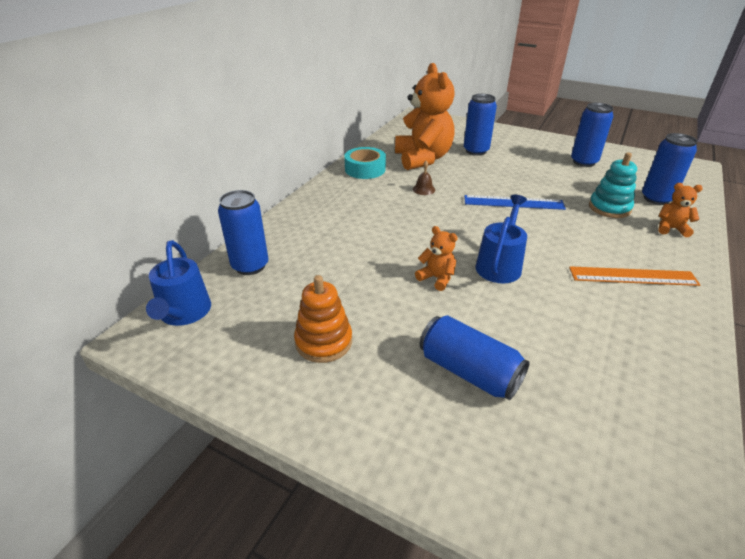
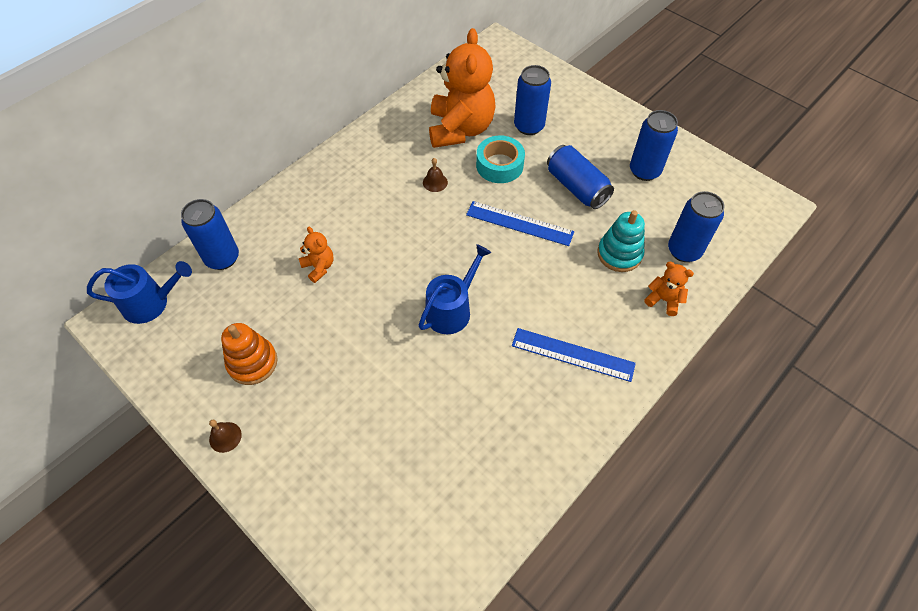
camera: 15 degrees right, 20 degrees up
(184, 313) = (151, 303): blue watering can -> blue watering can turned 105 degrees counterclockwise
(325, 418) = (225, 437): none -> brown bell
(365, 169) = (388, 136): turquoise tape -> turquoise tape (499, 165)
(436, 278) = (383, 313): orange teddy bear -> orange teddy bear (319, 267)
(469, 371) = (356, 423): blue can -> blue can (576, 187)
(632, 276) = (573, 354): orange ruler -> blue ruler

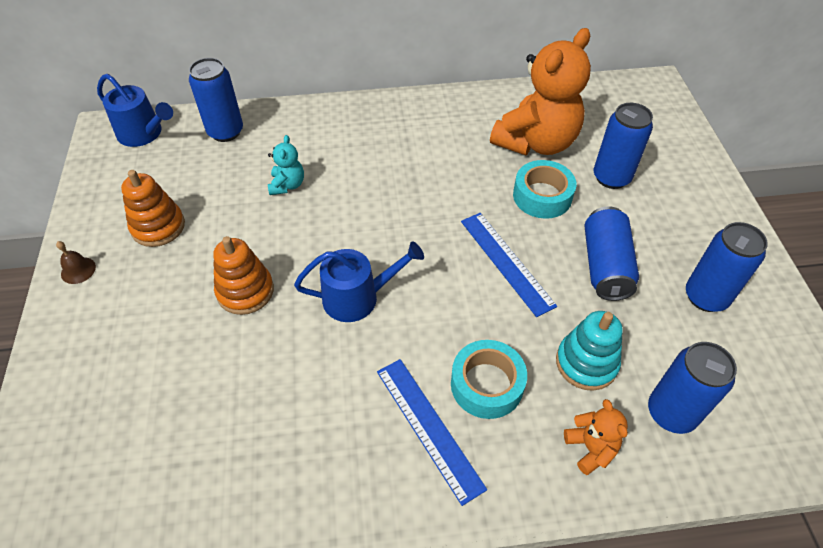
camera: 40 degrees right, 5 degrees down
(319, 267) = (287, 185): orange teddy bear -> turquoise teddy bear
(372, 359) = (245, 291): none -> orange stacking toy
(435, 182) = (462, 175): brown bell -> none
(579, 306) = (486, 384): none -> turquoise tape

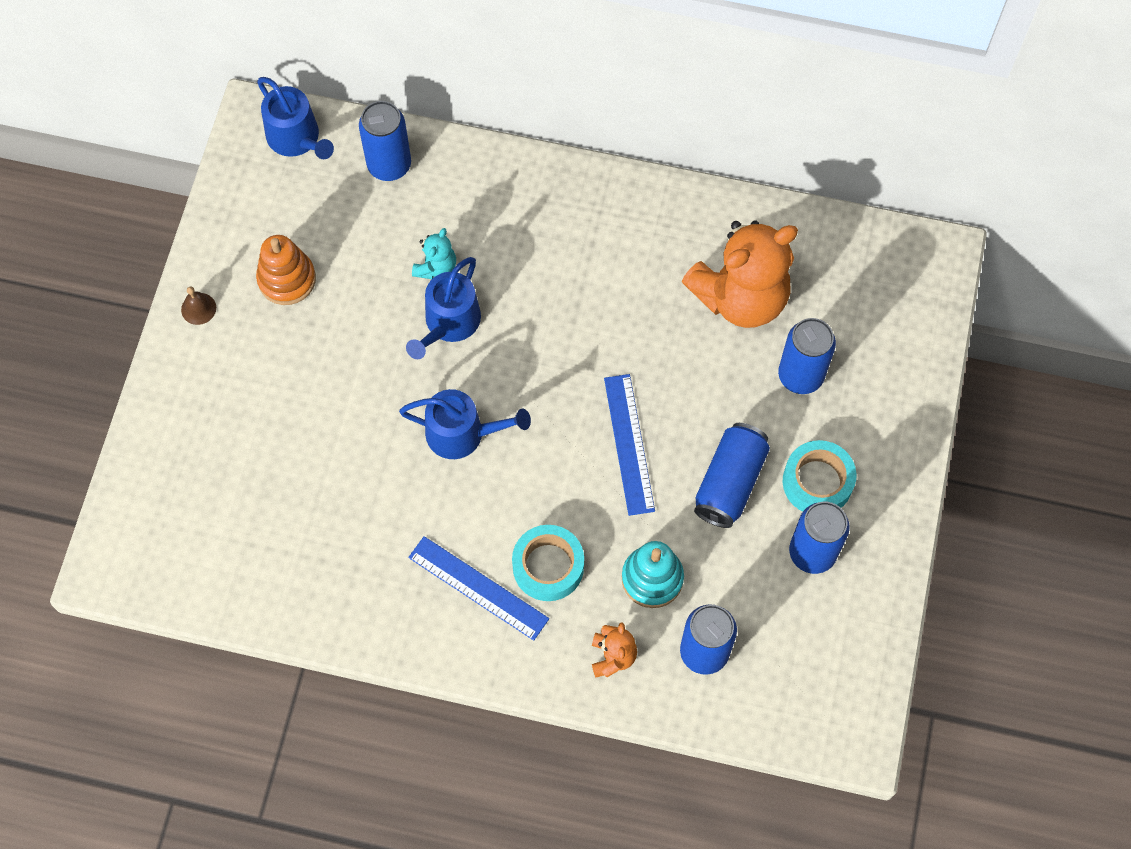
camera: 20 degrees right, 15 degrees up
(245, 291) = (355, 389): orange stacking toy -> none
(313, 219) = (449, 323): none -> blue watering can
(429, 427) = (478, 588): blue ruler -> blue ruler turned 45 degrees counterclockwise
(542, 196) = (708, 375): turquoise tape -> turquoise tape (817, 482)

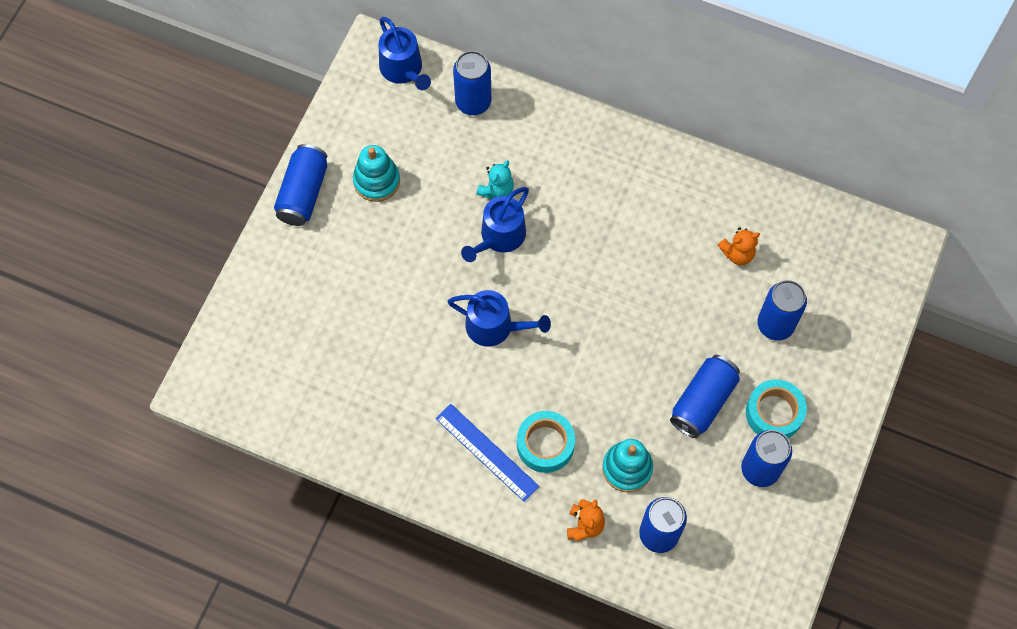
camera: 10 degrees right, 0 degrees up
(198, 308) = (303, 193): brown bell -> blue can
(287, 279) = (377, 181): orange stacking toy -> turquoise stacking toy
(629, 444) = (627, 357): blue ruler -> none
(740, 297) = (737, 253): orange teddy bear -> orange teddy bear, size x0.44

